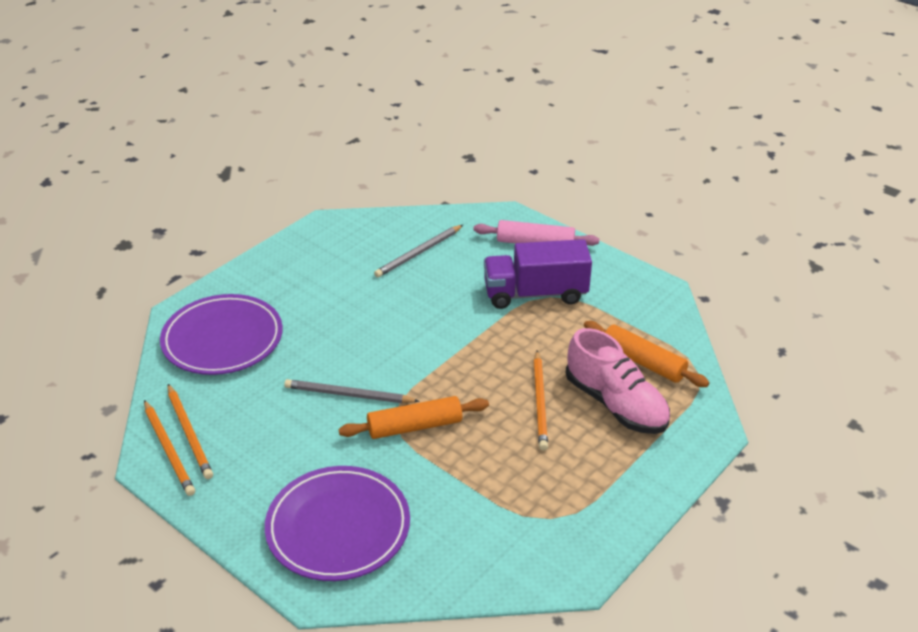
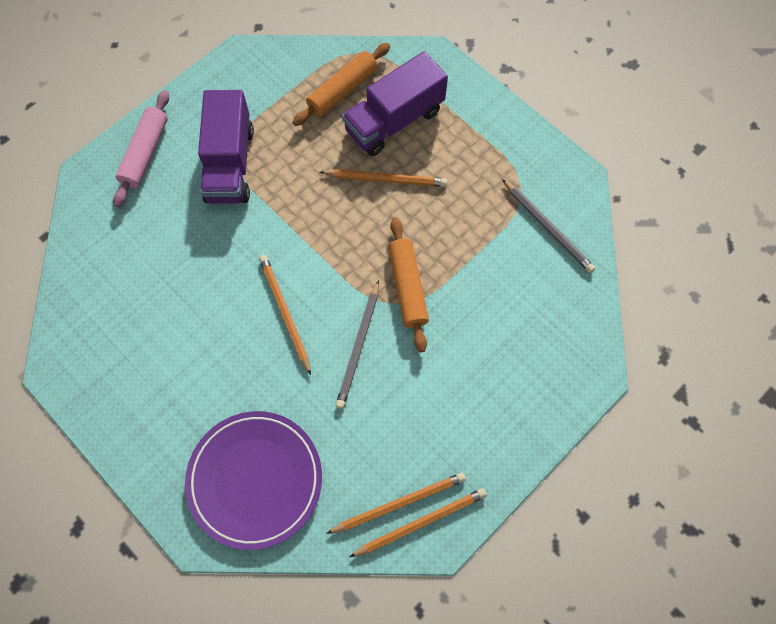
camera: 85 degrees left, 30 degrees up
(338, 527) = (526, 357): purple plate -> none
(382, 343) = (285, 312): none -> orange pencil
(418, 253) = (138, 269): grey pencil -> grey pencil (548, 228)
(616, 404) = (394, 121): pink shoe -> purple truck

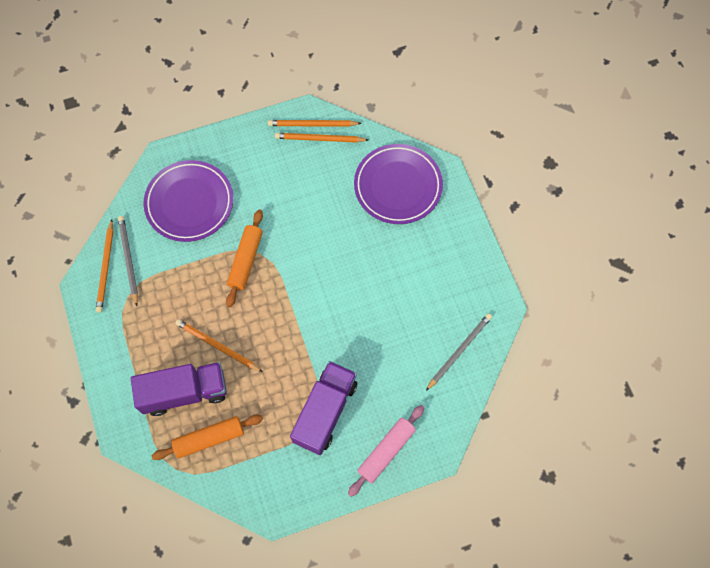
camera: 155 degrees left, 0 degrees up
(285, 312) = (335, 279): orange pencil -> orange pencil (106, 268)
(358, 346) = (297, 236): grey pencil -> grey pencil (459, 351)
(521, 328) = (189, 203): none -> purple plate

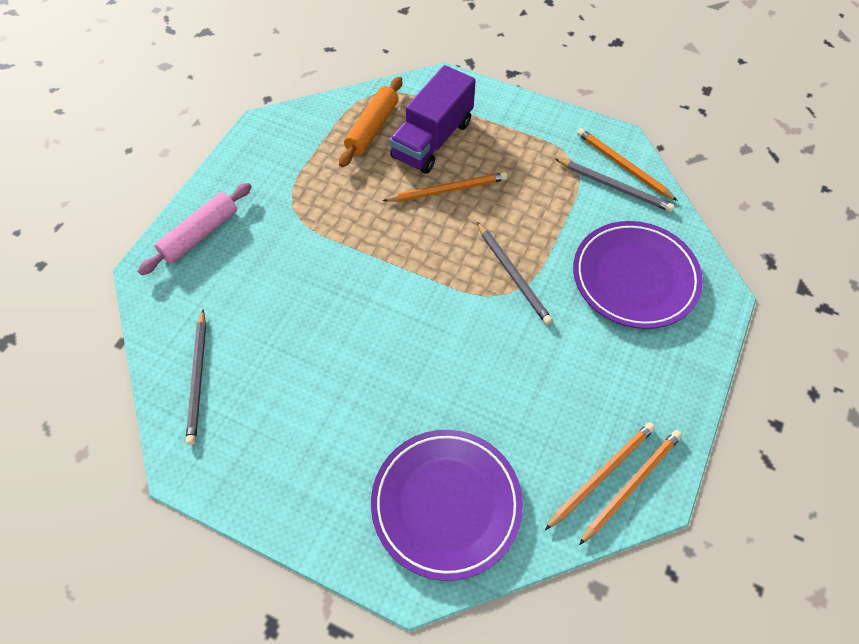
camera: 135 degrees right, 10 degrees down
(245, 260) = (513, 275): orange rolling pin -> grey pencil
(325, 412) = (291, 219): purple truck -> none
(386, 451) = (199, 234): pink rolling pin -> pink rolling pin turned 45 degrees clockwise

